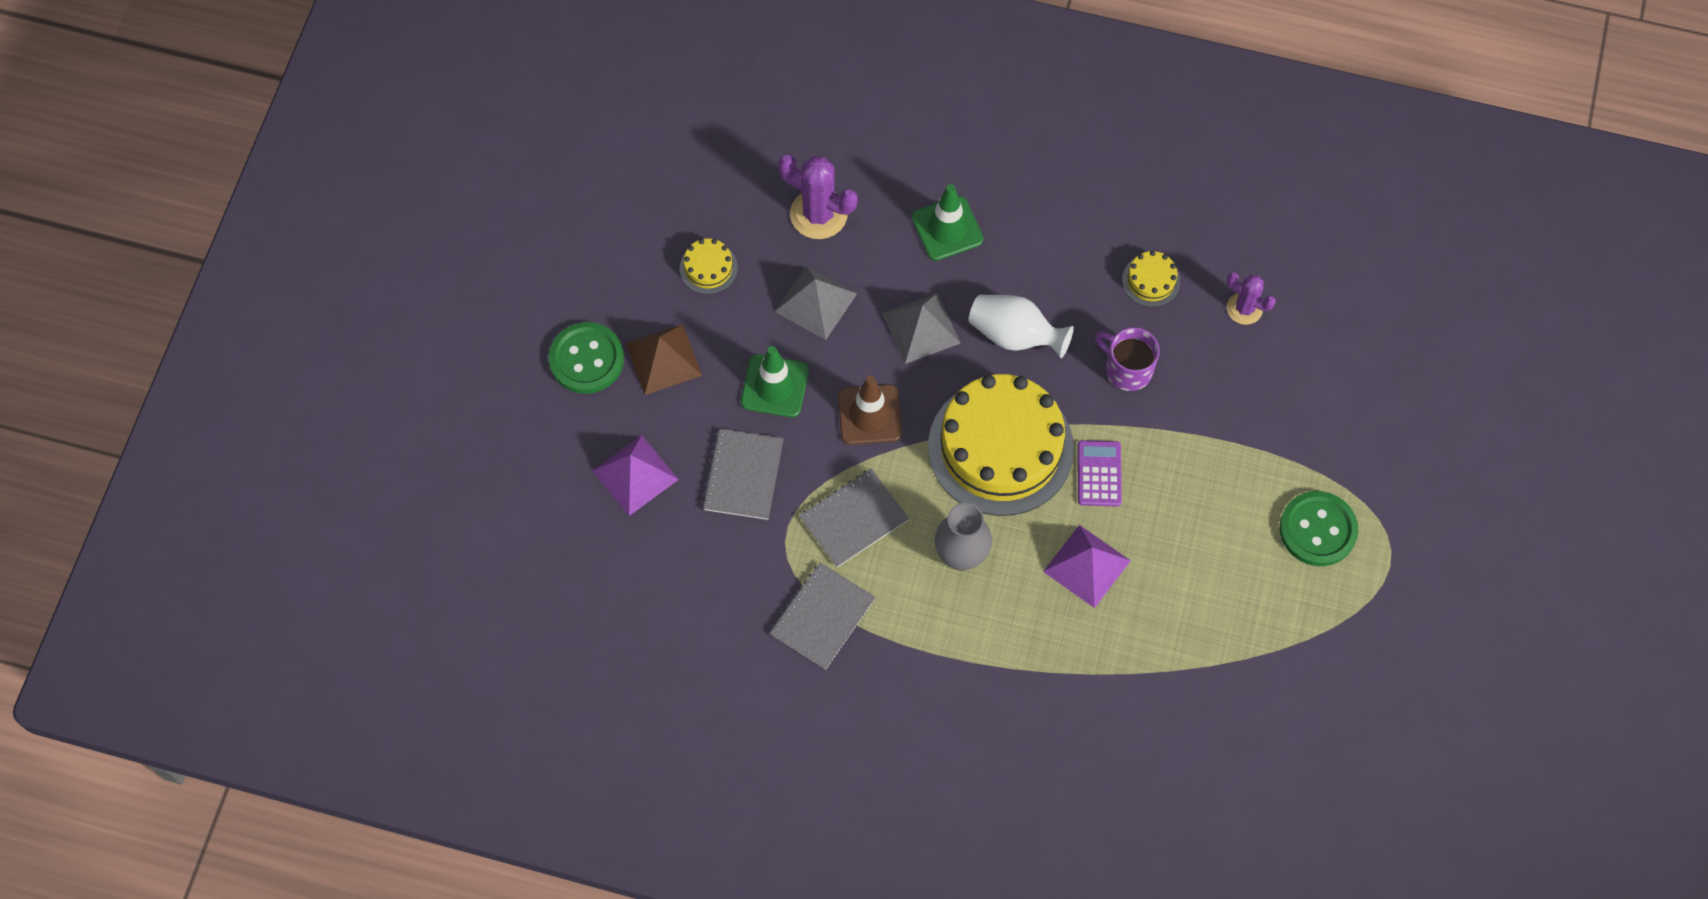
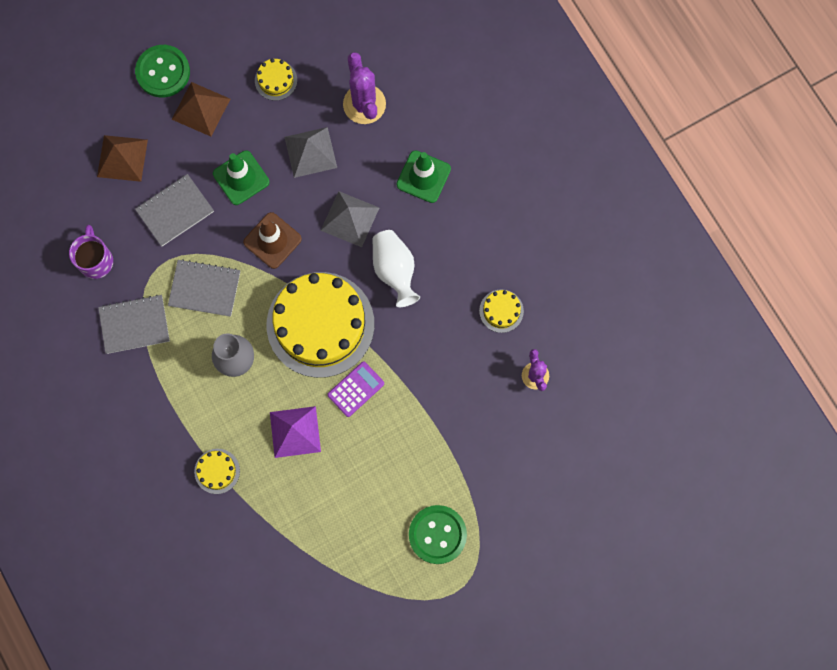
camera: 45 degrees right, 10 degrees up
(635, 475) = (122, 158): purple pyramid -> brown pyramid
(1054, 673) = (217, 471): none -> yellow cake
(1127, 369) = (434, 347): purple mug -> purple mug (96, 260)

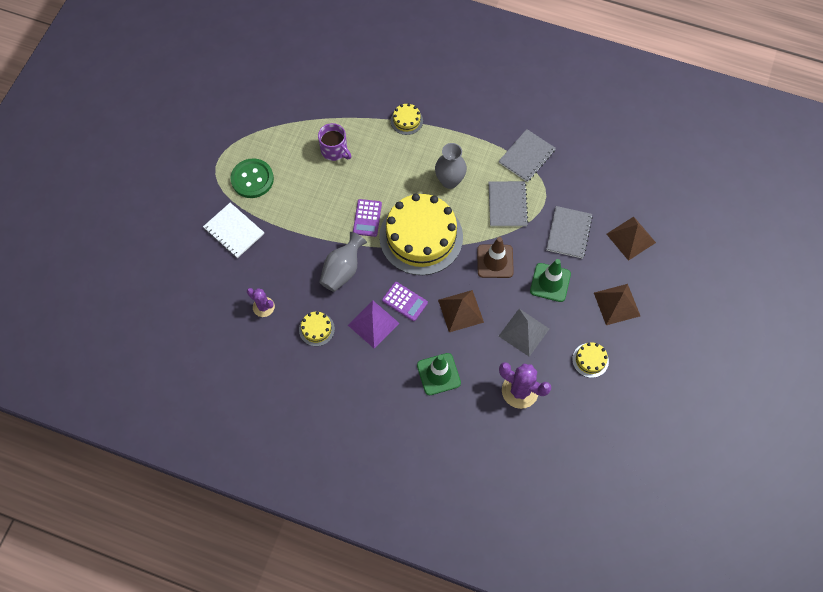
camera: 140 degrees right, 10 degrees down
(96, 260) = (584, 172): purple mug -> purple mug (334, 150)
(163, 72) = (663, 308): green button -> none
(204, 289) = (507, 204): grey notebook -> grey notebook turned 60 degrees counterclockwise
(295, 432) = (381, 171): purple pyramid -> purple pyramid (373, 324)
(350, 219) = (460, 311): grey pyramid -> brown pyramid
(394, 270) = (404, 301): white vase -> purple calculator
(427, 352) = (342, 270): none -> grey vase
(502, 486) = (234, 231): none -> white notebook

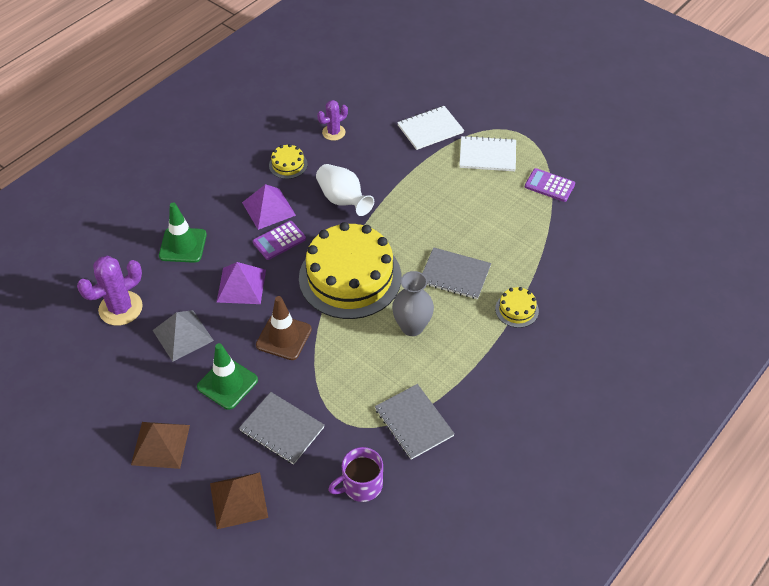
camera: 110 degrees right, 15 degrees down
(252, 179) = (487, 155): green button -> white notebook
(334, 150) = (498, 231): purple mug -> purple mug (361, 485)
(342, 270) = (343, 200): grey vase -> white vase
(367, 218) = (396, 236): purple calculator -> purple calculator (549, 185)
(460, 311) = (241, 285): brown pyramid -> purple pyramid
(507, 204) = (353, 376): grey notebook -> grey notebook (455, 274)
(590, 360) = (111, 388): yellow cake -> none

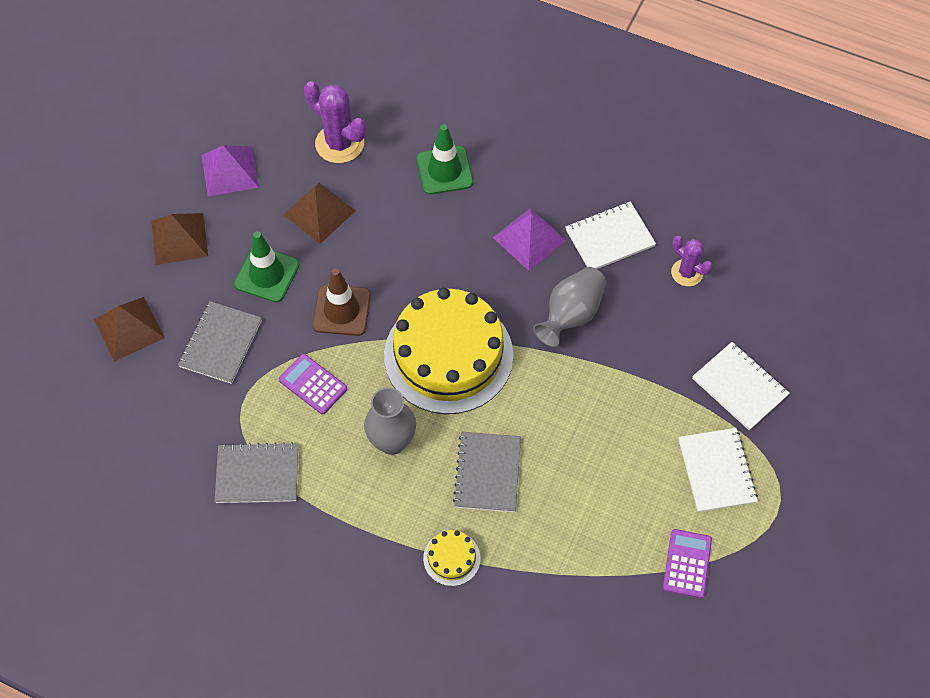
camera: 75 degrees right, 10 degrees up
(183, 335) = (319, 212): grey pyramid -> brown pyramid
(241, 285) = (403, 246): purple pyramid -> purple pyramid (230, 171)
(279, 240) = (482, 264): purple calculator -> purple calculator (313, 384)
(288, 165) = (610, 238): yellow cake -> white notebook
(343, 200) = (571, 315): white vase -> grey vase
(361, 485) = (167, 439): purple mug -> none
(414, 422) = (257, 474): grey notebook -> grey notebook turned 45 degrees clockwise

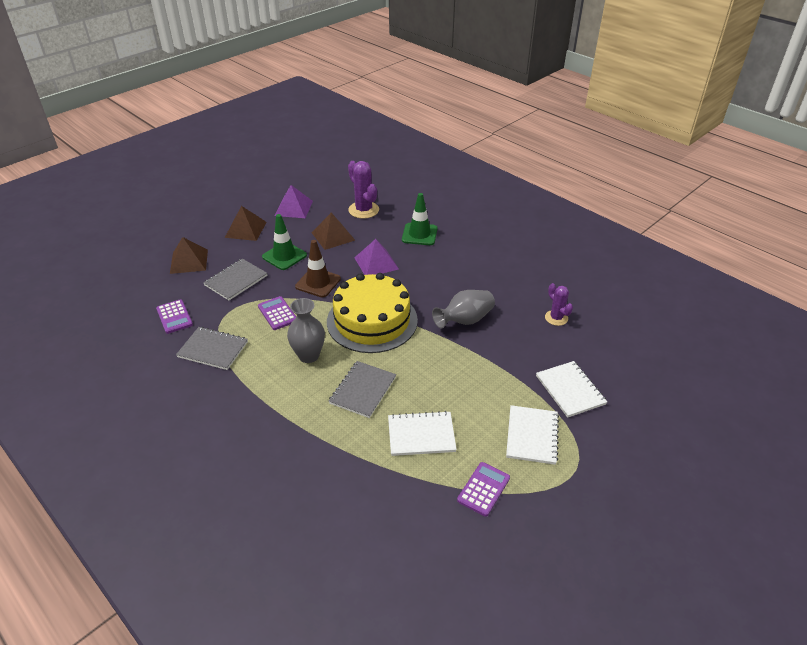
camera: 20 degrees right, 20 degrees down
(170, 437) = (174, 317): none -> purple calculator
(451, 558) = (309, 433): yellow cake -> none
(529, 238) = (456, 276): purple pyramid -> purple pyramid (376, 263)
(610, 238) = (510, 288): white notebook -> white notebook (421, 435)

